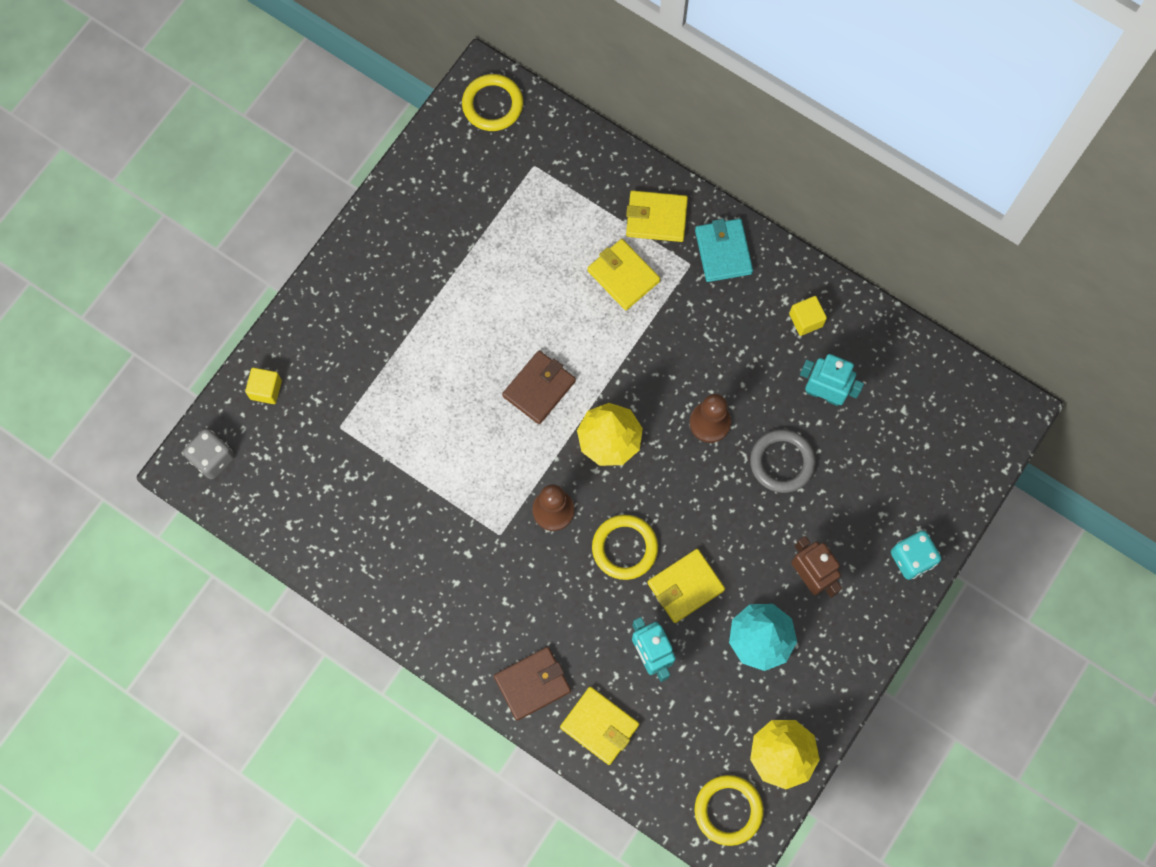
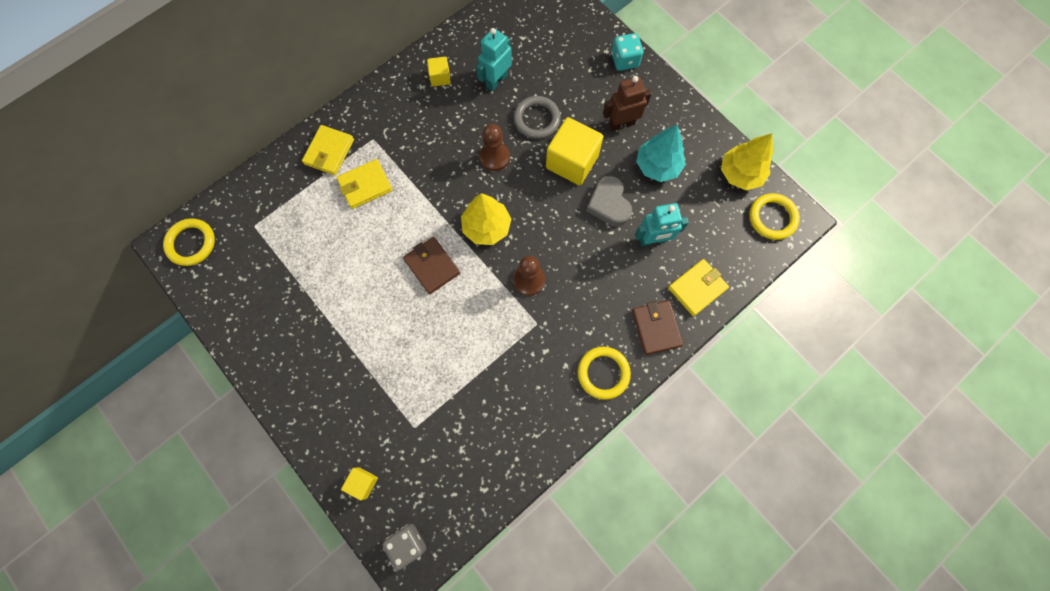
camera: 75 degrees left, 0 degrees up
(624, 548) = (570, 237): yellow ring -> yellow ring (603, 373)
(685, 586) = (609, 204): yellow wallet -> grey heart
(723, 252) = (371, 115): turquoise wallet -> none
(732, 524) = (572, 162): none -> yellow cube

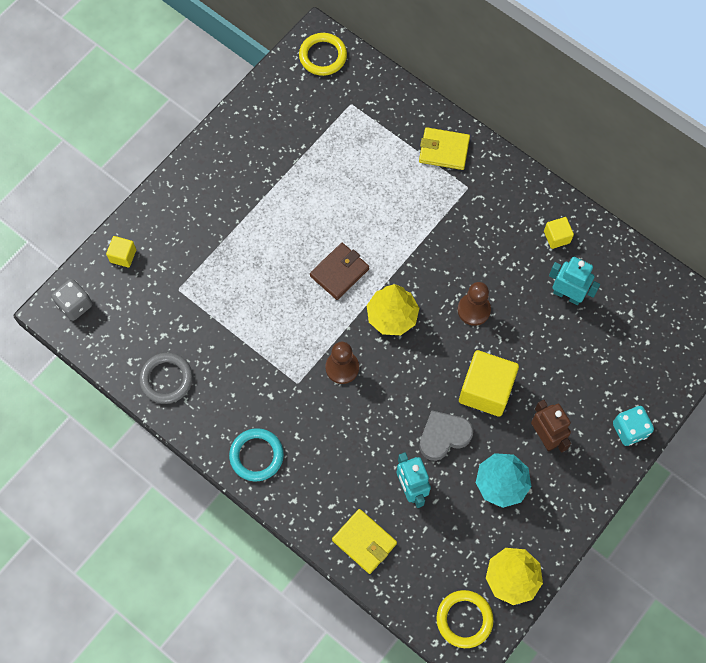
camera: 80 degrees right, 5 degrees down
(365, 185) = (414, 192): yellow wallet -> none
(537, 119) = (529, 345): grey ring -> grey ring (166, 379)
(603, 373) = (256, 456): yellow ring -> turquoise ring
(656, 328) = (313, 503): brown wallet -> none

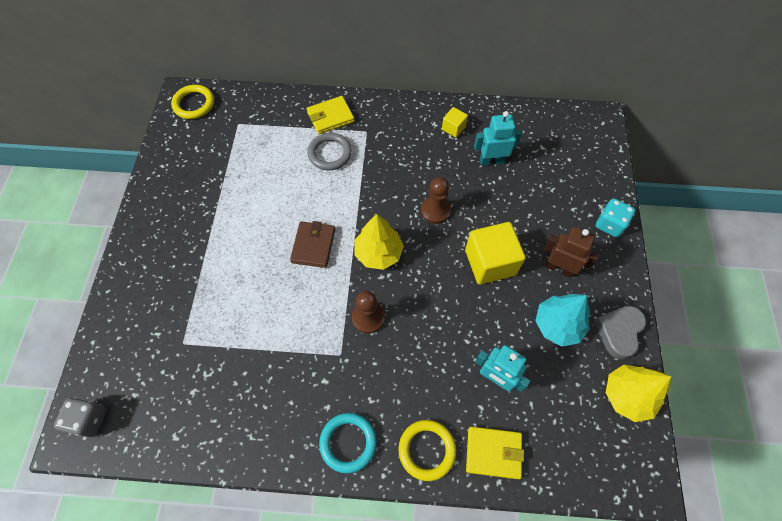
camera: 35 degrees left, 5 degrees down
(123, 256) = (113, 346): yellow cube -> none
(166, 379) = (220, 430): grey ring -> grey ring (330, 153)
(443, 436) = (487, 318): grey heart -> grey heart (618, 332)
(464, 619) = (622, 459): yellow ring -> yellow ring (427, 450)

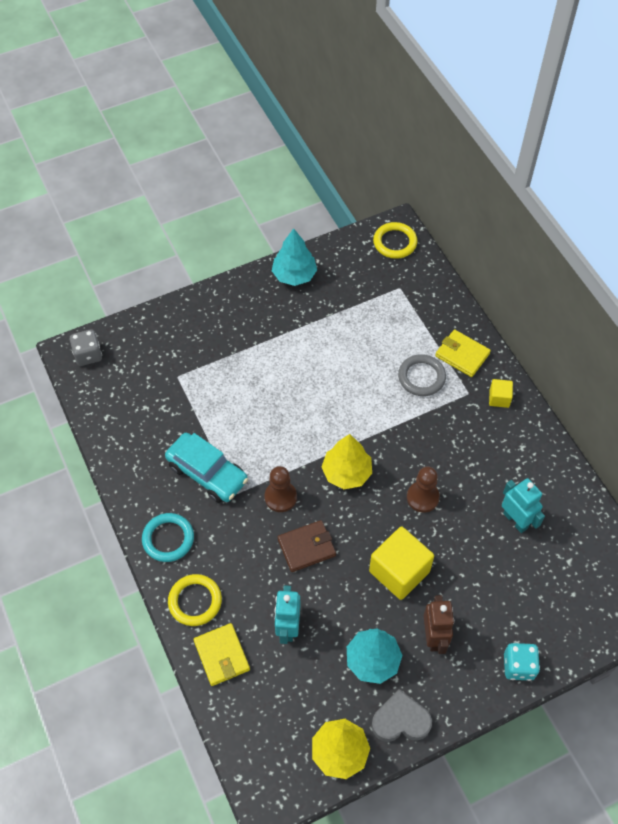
camera: 60 degrees right, 5 degrees down
(160, 190) = (294, 275): none -> turquoise tree
(303, 369) = (207, 473): none -> turquoise car
(313, 246) = (319, 418): brown wallet -> brown wallet (306, 547)
(453, 128) = (530, 466): yellow cube -> yellow cube (499, 398)

